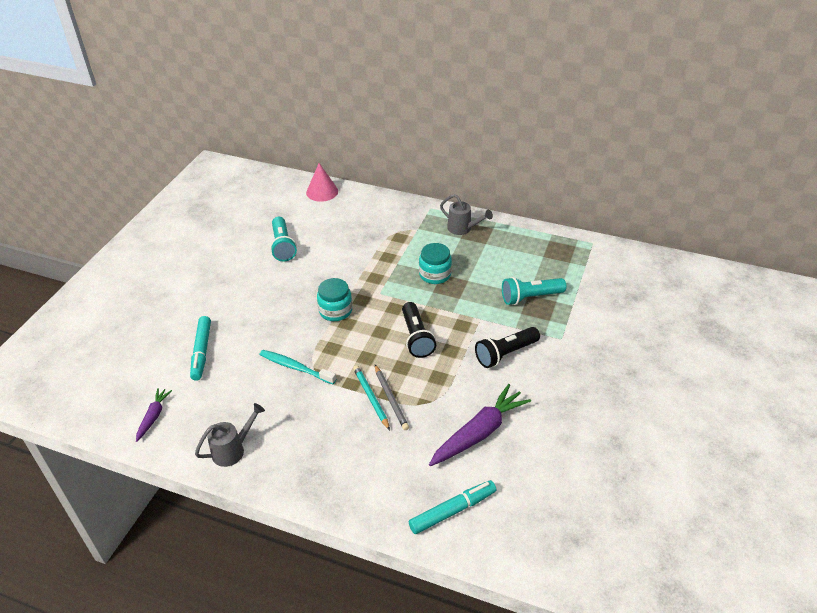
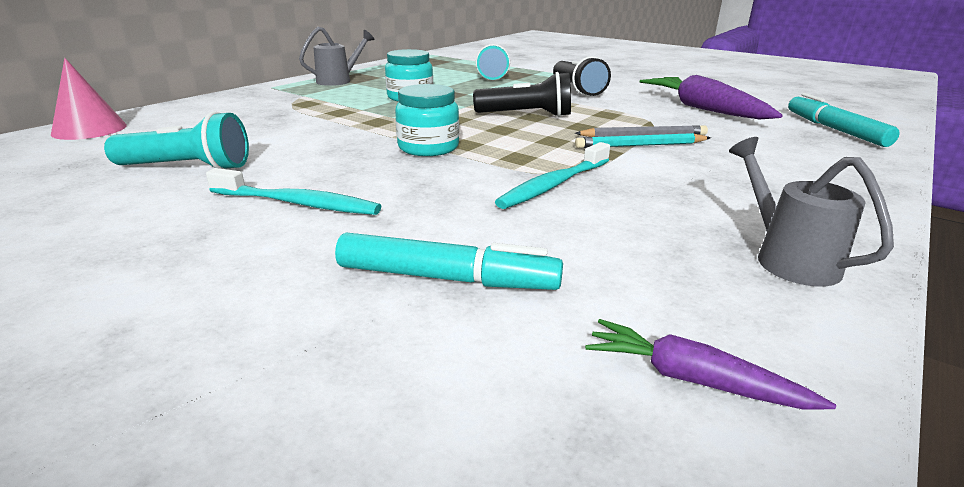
camera: 75 degrees left, 15 degrees down
(254, 293) = (297, 203): none -> turquoise toothbrush

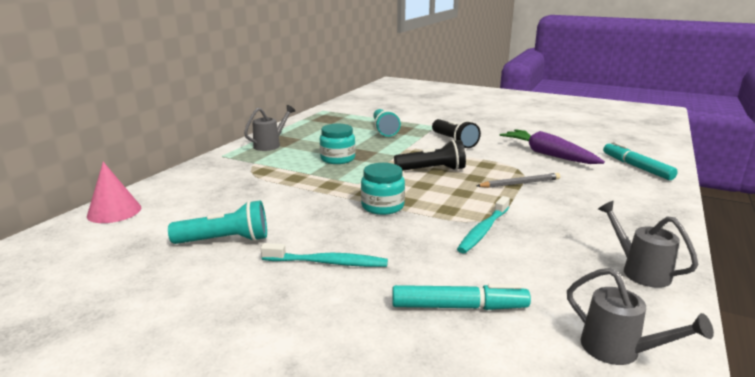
camera: 10 degrees left, 5 degrees down
(640, 145) = (521, 192): turquoise pencil -> none
(692, 379) = (618, 350): purple carrot -> grey watering can

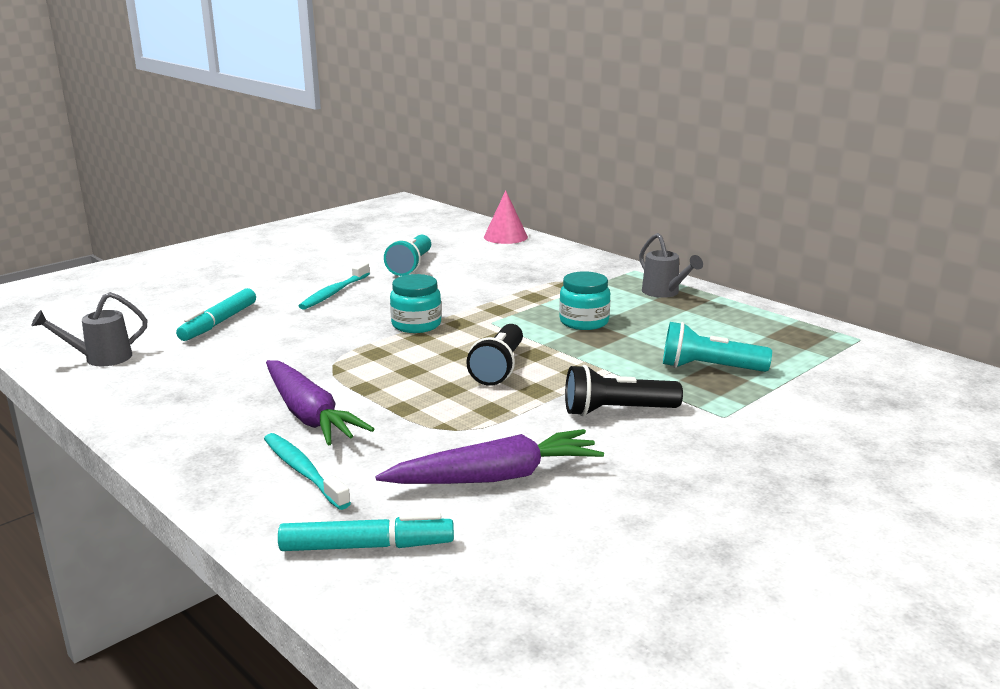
camera: 110 degrees right, 0 degrees up
(483, 230) = (311, 358): turquoise toothbrush -> turquoise toothbrush (303, 471)
(520, 183) = (402, 413): grey pencil -> none
(560, 207) = (309, 415): none -> purple carrot
(640, 271) = (150, 406): grey watering can -> none

